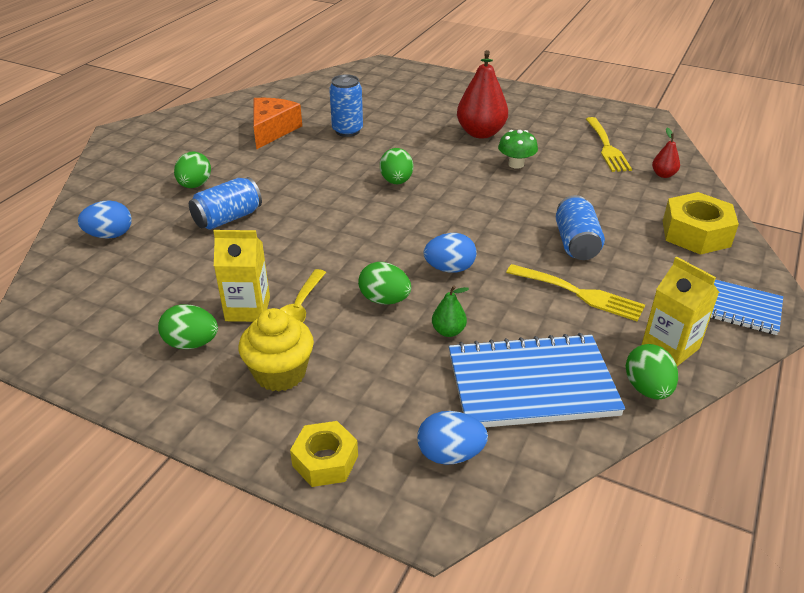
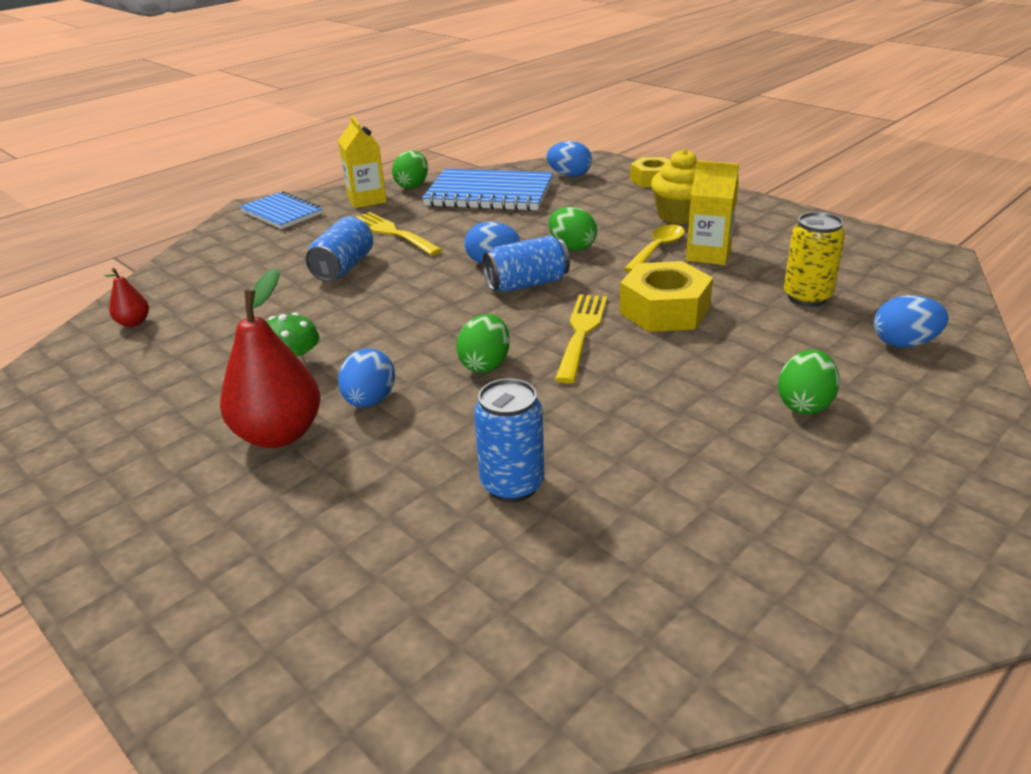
camera: 160 degrees left, 5 degrees down
(167, 268) = (807, 297): none -> yellow can
(191, 343) = (759, 238): green egg -> none
(228, 218) = (741, 344): blue can -> blue can (527, 284)
(272, 130) = (667, 515): orange cheese -> none
(448, 331) = (528, 223): green pear -> none
(449, 153) = (369, 401): none -> blue egg
(607, 147) = (131, 373): yellow fork -> yellow fork (581, 332)
(695, 233) = (216, 261): yellow nut -> yellow nut (664, 310)

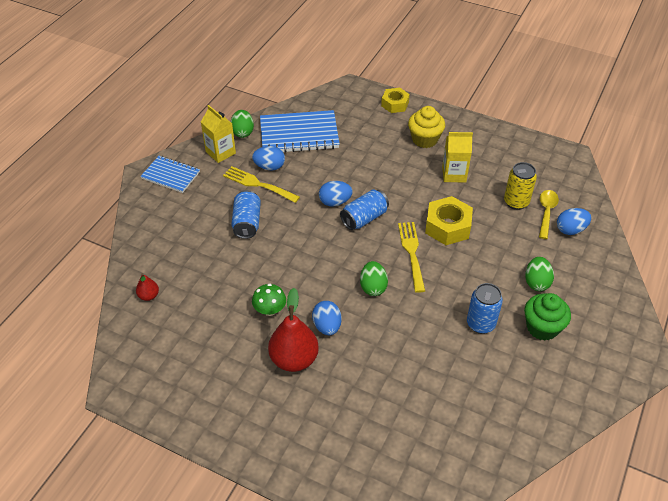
camera: 20 degrees left, 15 degrees up
(512, 485) = (425, 363): blue can -> blue can (480, 324)
(569, 175) = (341, 106): blue egg -> blue egg (269, 167)
(572, 247) = (375, 180): green egg -> none
(657, 249) = (424, 174): yellow spoon -> yellow spoon (546, 212)
(789, 473) = (542, 327): none -> green cupcake

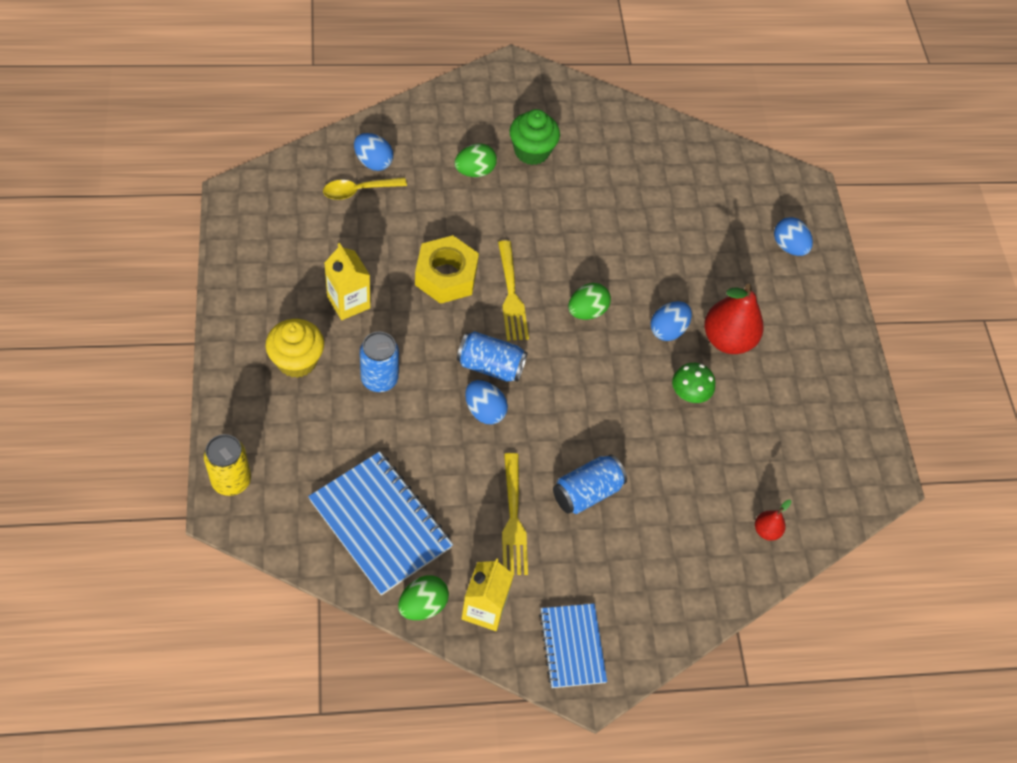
camera: 130 degrees left, 10 degrees up
(269, 167) = (471, 524): blue egg -> blue egg (788, 247)
(395, 104) = (236, 430): yellow nut -> none
(411, 253) = (511, 295): yellow fork -> yellow fork turned 60 degrees counterclockwise
(480, 324) = (564, 201): blue can -> blue can (379, 379)
(516, 202) = (359, 224): yellow can -> yellow can (231, 480)

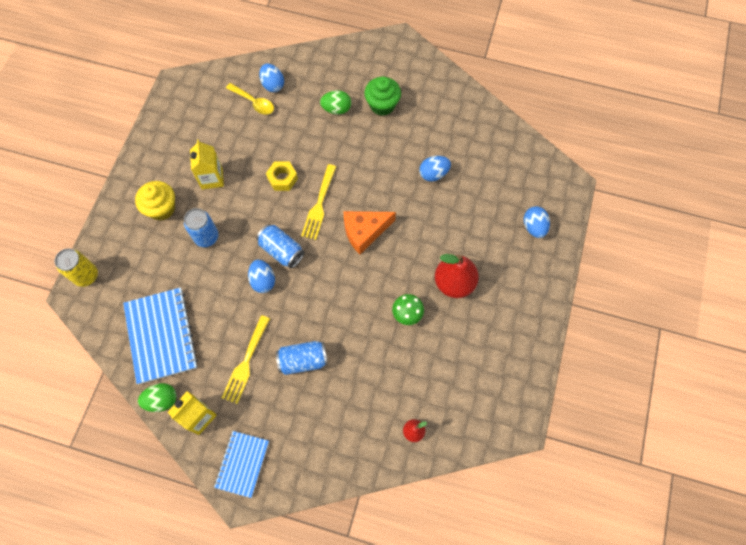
camera: 30 degrees right, 10 degrees up
(358, 191) = (254, 102): yellow spoon -> yellow spoon turned 150 degrees counterclockwise
(446, 276) = (282, 178): yellow nut -> yellow nut, size x0.66
(586, 311) = (364, 232): green egg -> orange cheese
(667, 330) = (414, 262): blue egg -> blue egg (433, 174)

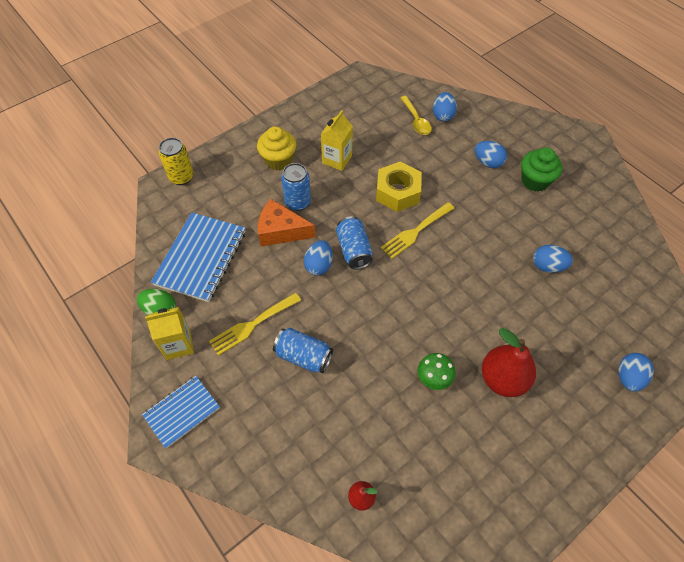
camera: 35 degrees right, 10 degrees down
(282, 178) = (397, 192): yellow nut -> yellow nut, size x1.52
(336, 109) = (488, 162): green egg -> blue egg
(364, 232) = (443, 278): orange cheese -> orange cheese (281, 231)

